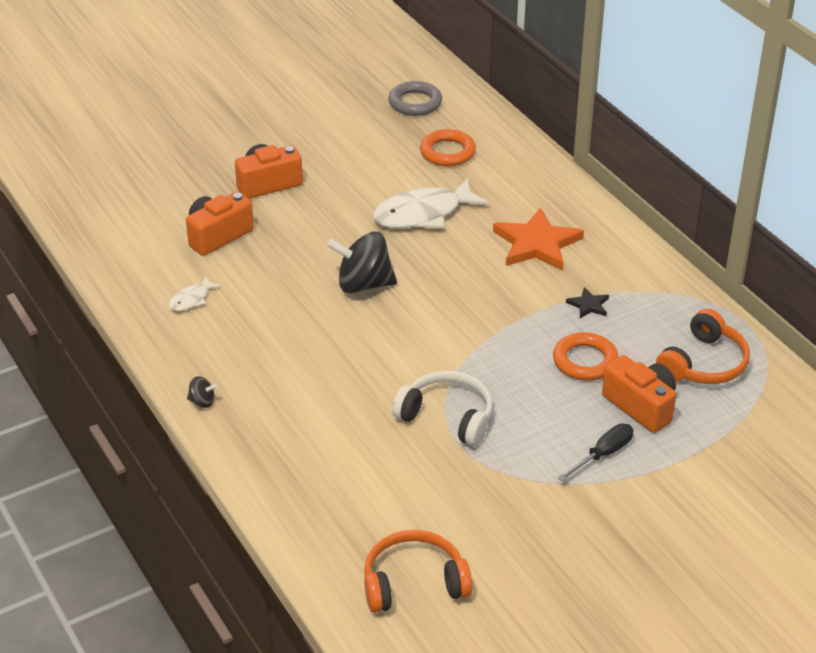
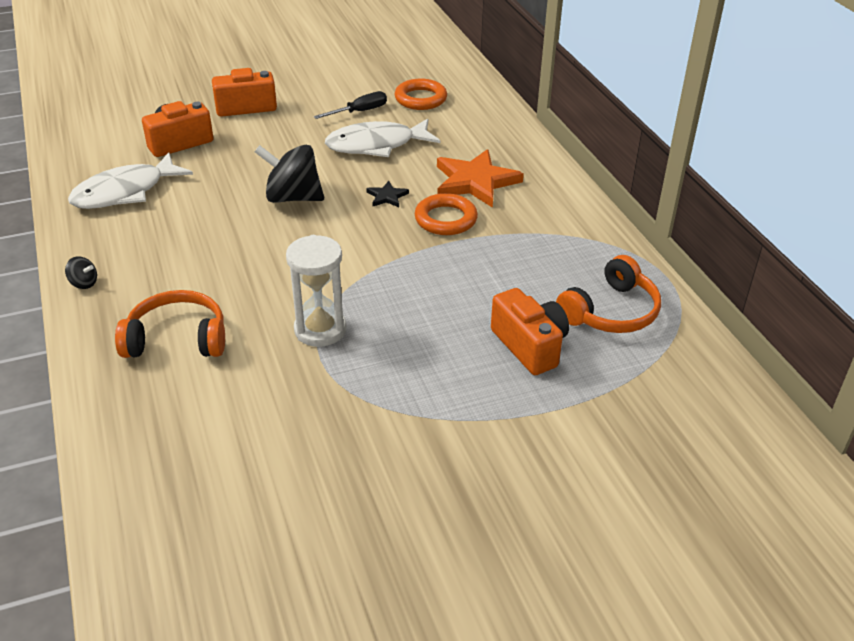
camera: 10 degrees right, 0 degrees up
(191, 300) = (125, 192): white fish -> white fish, size x2.08
(413, 583) = (205, 503): orange headphones -> orange headphones (177, 339)
(415, 103) = (407, 59): grey ring -> none
(447, 417) = (320, 330): white headphones -> white hourglass
(585, 361) = (485, 293): orange ring -> orange ring (445, 219)
(588, 305) = (507, 241): black star -> black star (387, 196)
(603, 454) = (471, 391): black screwdriver -> black screwdriver (359, 112)

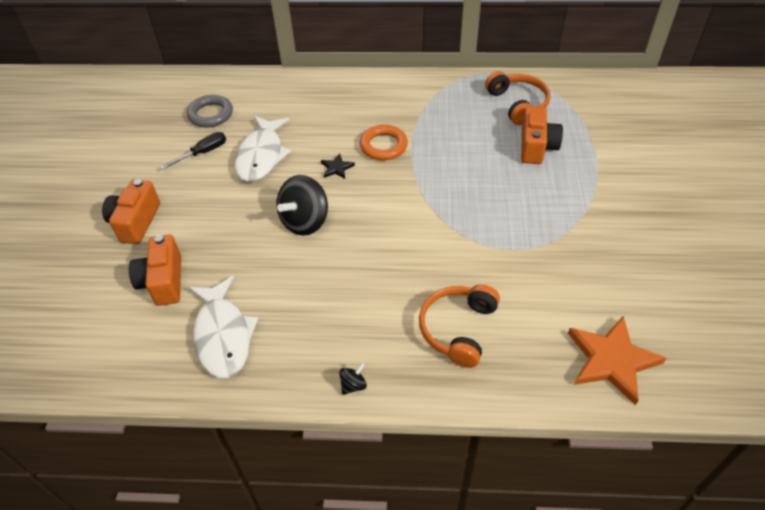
camera: 65 degrees left, 10 degrees up
(320, 330) = (481, 242): white hourglass -> none
(359, 112) = (203, 153): black screwdriver -> black screwdriver turned 60 degrees clockwise
(420, 99) = (210, 114): orange ring -> grey ring
(475, 182) = (346, 119): orange star -> orange star (612, 360)
(530, 346) = (536, 147): orange camera -> orange camera turned 105 degrees clockwise

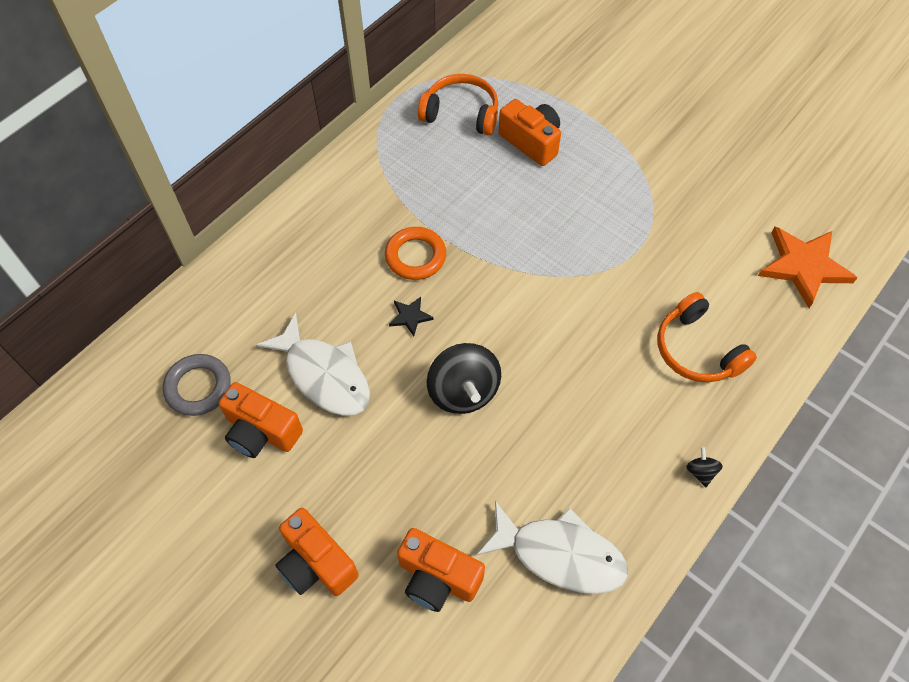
camera: 55 degrees left, 10 degrees up
(203, 153) = (261, 431): black screwdriver -> orange camera

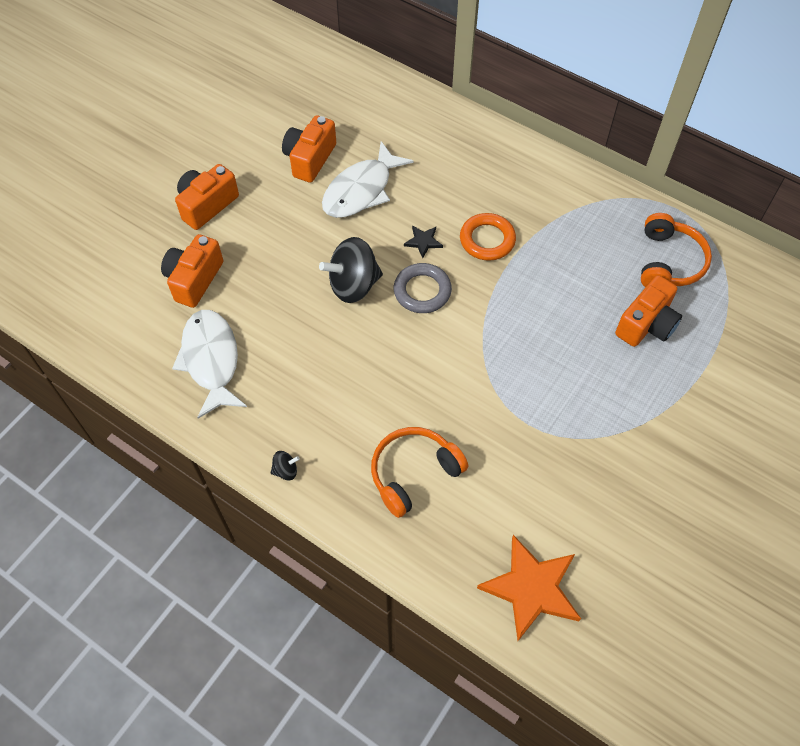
camera: 85 degrees right, 0 degrees up
(198, 387) = (344, 117): grey ring -> grey ring (422, 291)
(560, 554) = (211, 360): white fish -> white fish turned 150 degrees clockwise

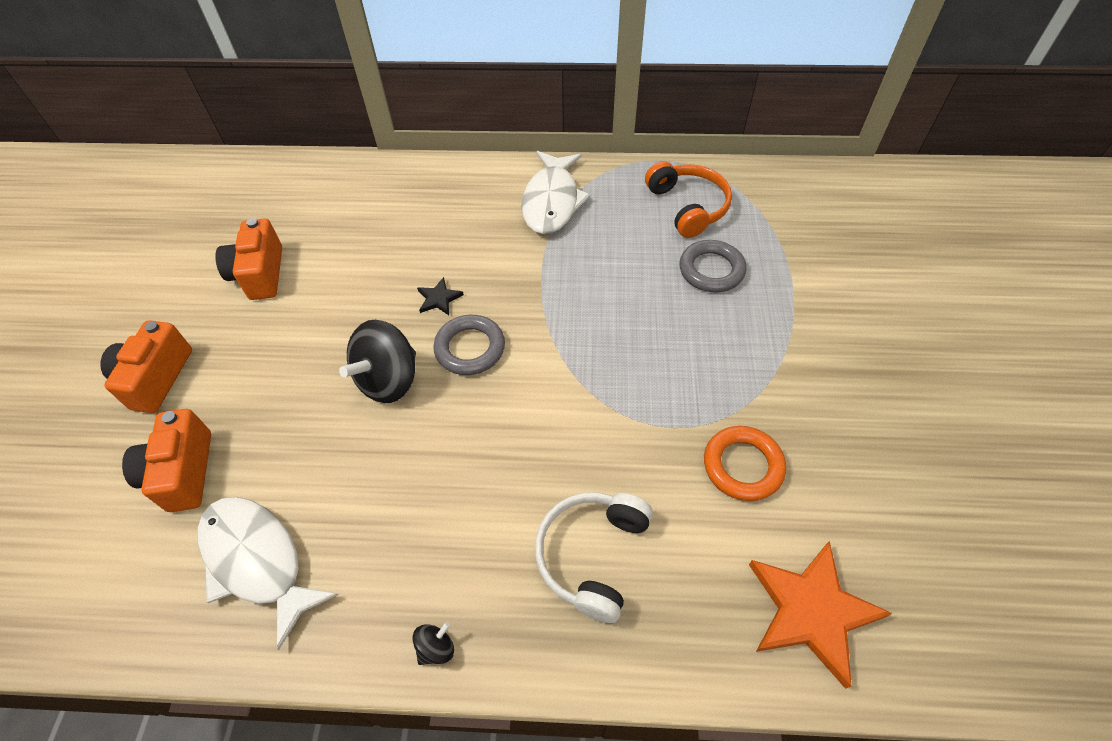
camera: 30 degrees left, 5 degrees down
(361, 190) = (338, 279): white fish -> white fish (552, 201)
(413, 473) = (592, 555): orange headphones -> white headphones
(487, 240) = (504, 266): orange ring -> orange ring (742, 466)
(646, 324) = (711, 270): orange camera -> grey ring

